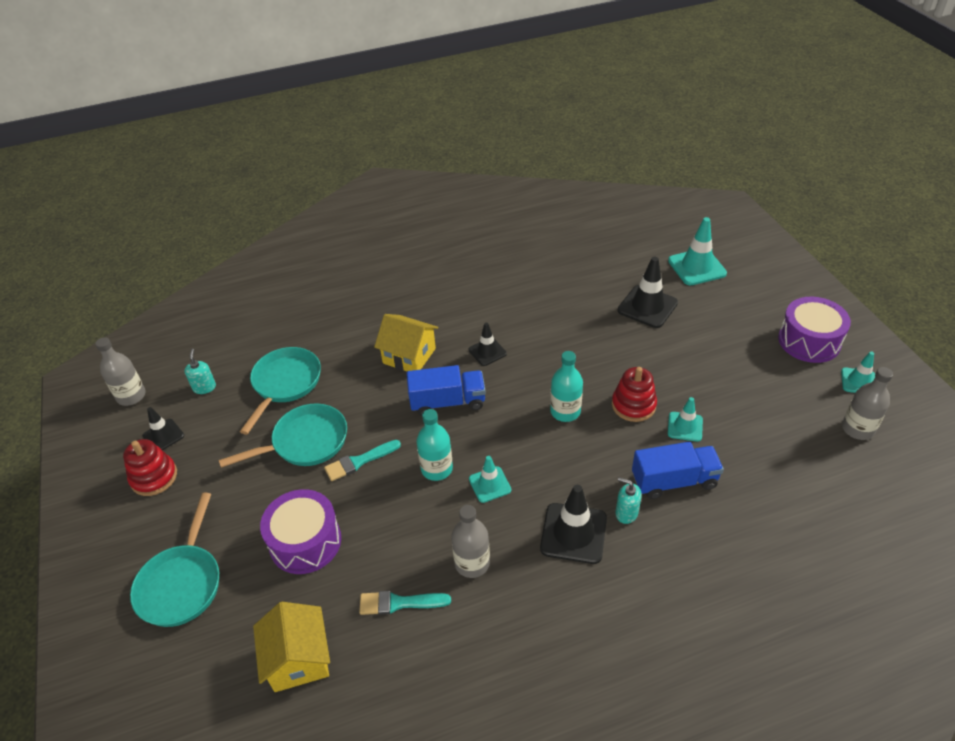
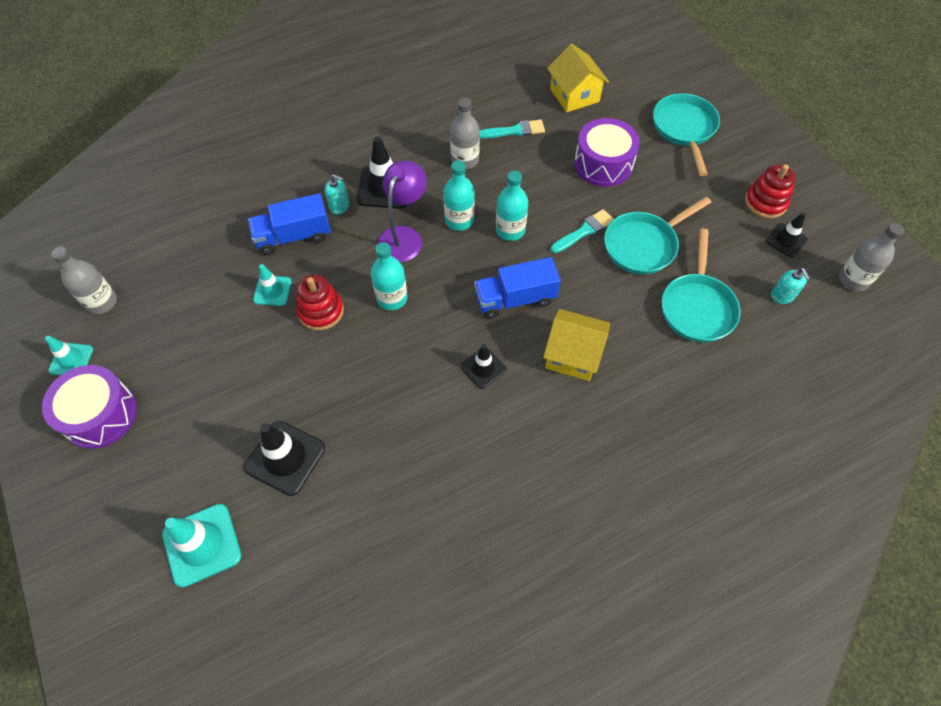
camera: 170 degrees right, 15 degrees up
(490, 484) = (459, 220): turquoise traffic cone -> turquoise bottle
(552, 471) = (404, 236): none -> purple lamp

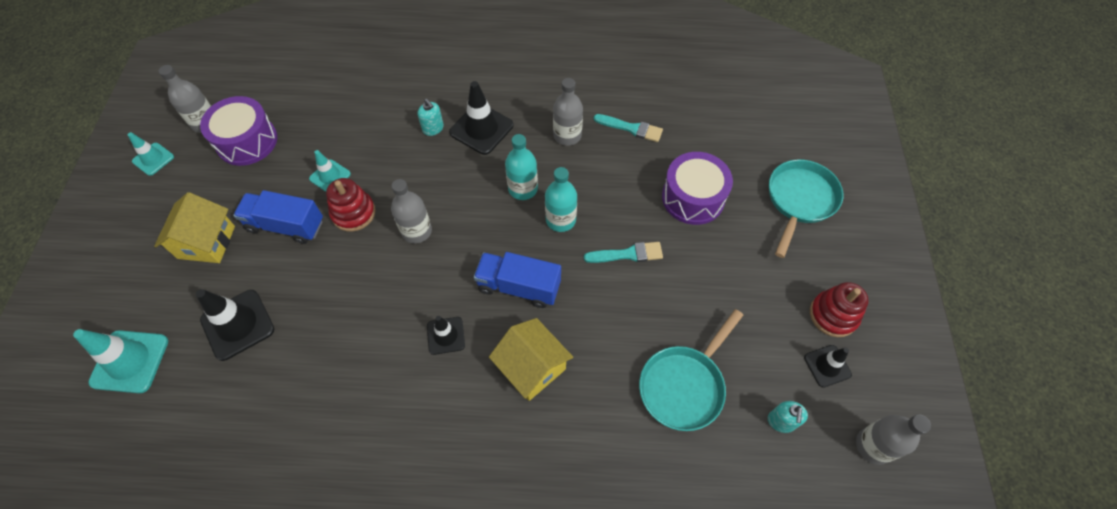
camera: 30 degrees right, 0 degrees up
(100, 415) = (140, 214): purple drum -> purple drum (247, 141)
(293, 236) = (379, 137): blue truck -> blue truck (286, 225)
(392, 298) = (416, 231): turquoise bottle -> grey bottle
(404, 236) = (466, 180): purple lamp -> none
(574, 95) = (712, 119): yellow house -> yellow house (206, 242)
(643, 245) = (675, 296): turquoise pan -> none

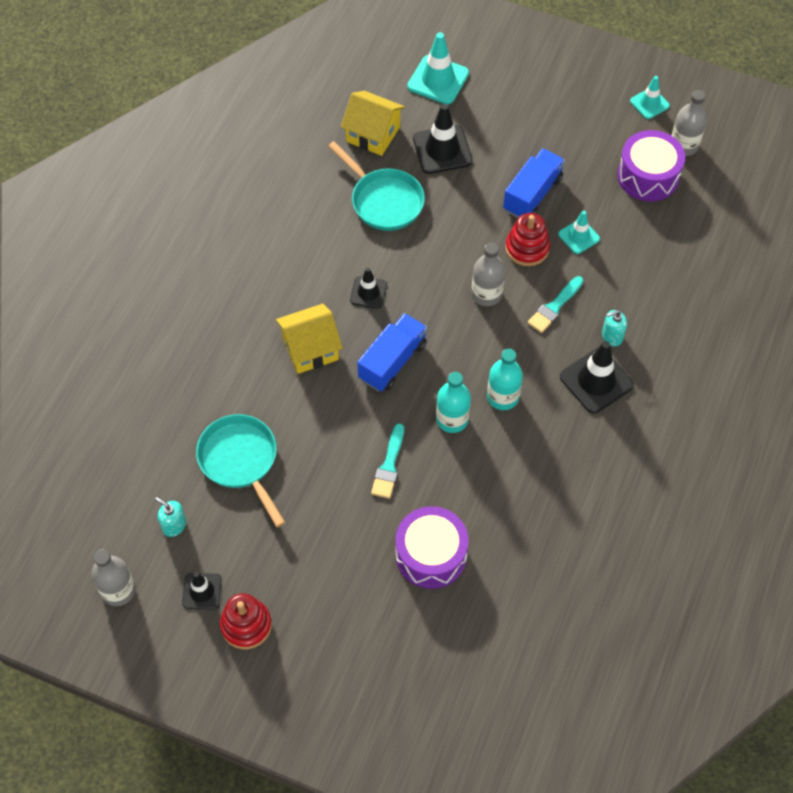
camera: 110 degrees right, 0 degrees up
(206, 242) = (536, 136): yellow house -> yellow house (373, 134)
(567, 135) = (558, 461): grey bottle -> none
(631, 128) = (546, 530): turquoise brush -> turquoise brush (554, 307)
(800, 200) = (385, 665): turquoise pan -> turquoise pan (384, 201)

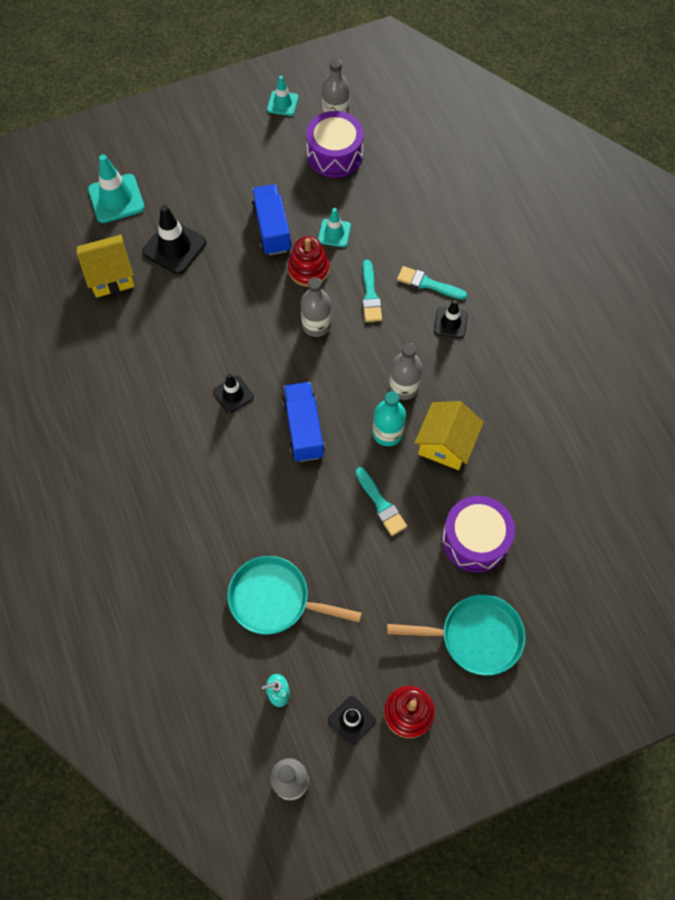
camera: 45 degrees left, 5 degrees up
(310, 349) = (236, 472): yellow house -> yellow house (446, 444)
(384, 201) = (172, 318): turquoise pan -> turquoise pan (475, 636)
(502, 397) = (403, 387): turquoise bottle -> grey bottle
(596, 381) = (450, 323): black traffic cone -> black traffic cone, size x0.60
(612, 336) = (428, 284): turquoise soap dispenser -> turquoise brush

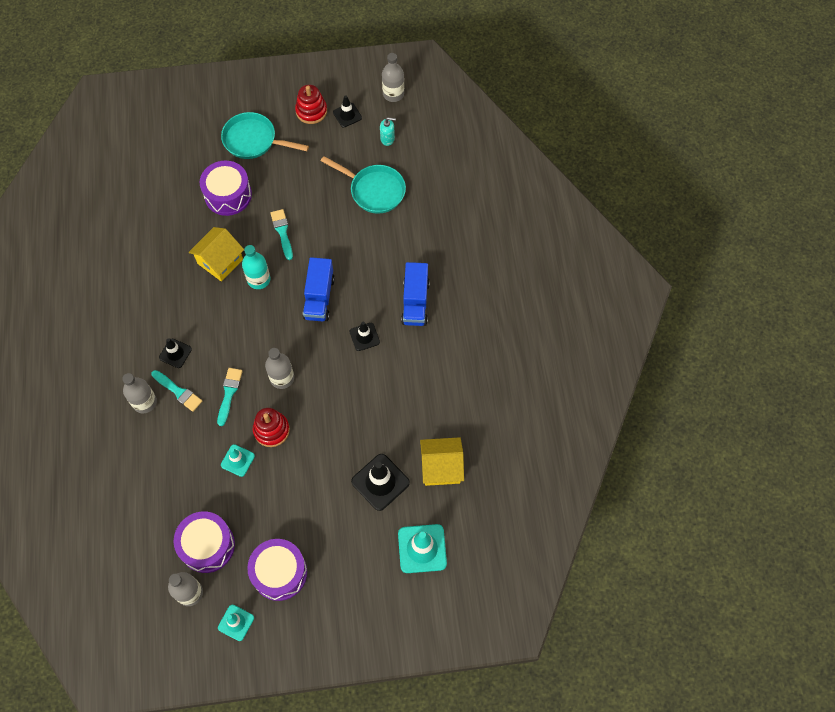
camera: 165 degrees left, 0 degrees up
(255, 149) = (279, 573): none -> purple drum
(272, 229) = (290, 479): blue truck -> blue truck (415, 302)
(403, 387) = (233, 310): grey bottle -> grey bottle (144, 402)

